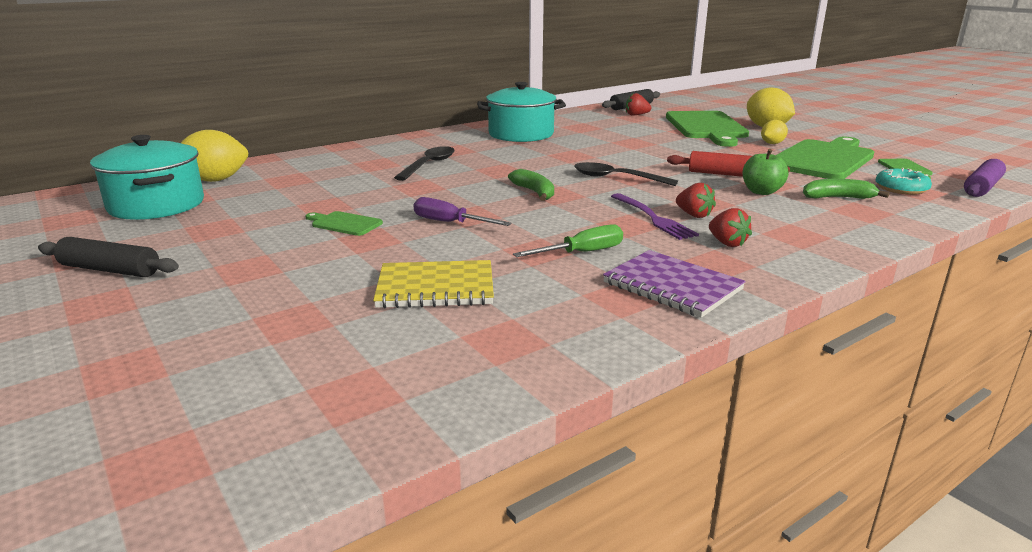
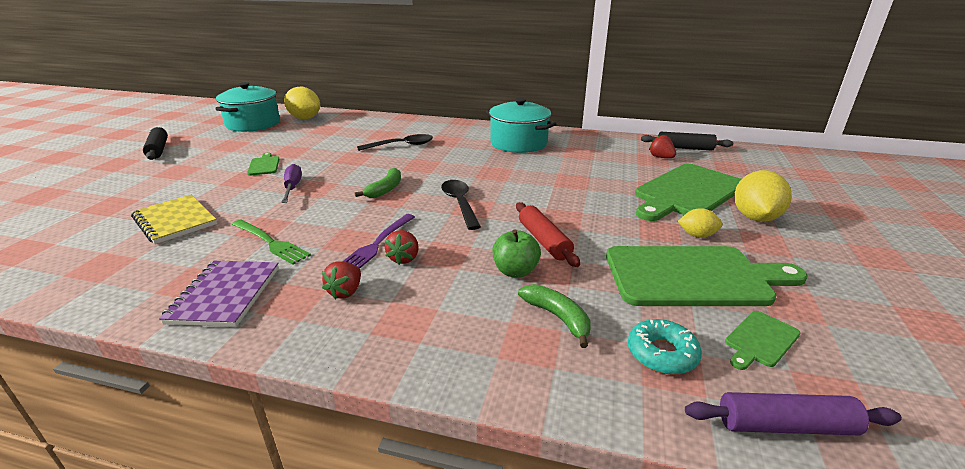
camera: 50 degrees right, 5 degrees up
(582, 253) = (271, 242): green screwdriver -> green fork

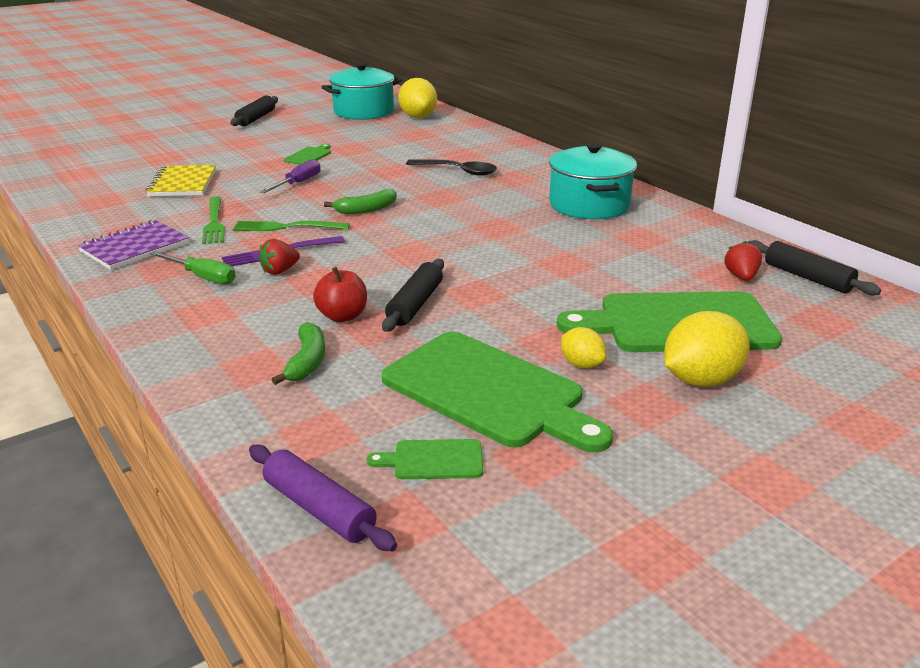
camera: 40 degrees right, 0 degrees up
(345, 223) = (286, 227): none -> green fork
(345, 292) = (202, 277): red strawberry -> green screwdriver
(460, 203) = (406, 245): black spoon -> none
(515, 271) = (342, 316): green apple -> red apple
(544, 241) = (415, 304): red rolling pin -> black rolling pin
(662, 353) = (331, 422): turquoise donut -> none

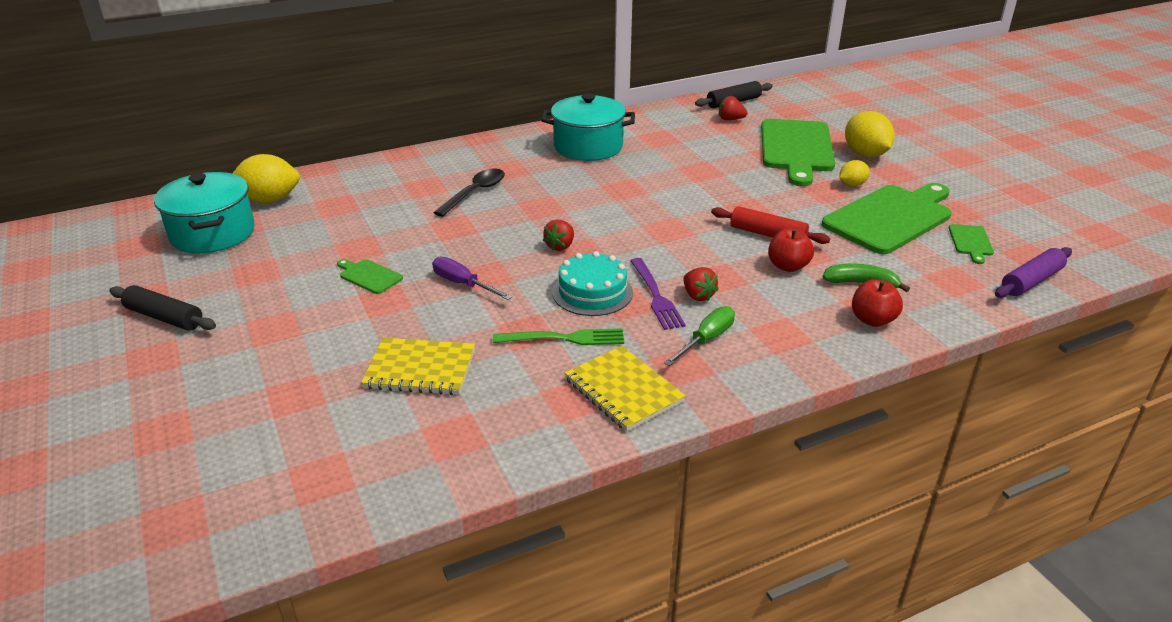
camera: 80 degrees left, 5 degrees up
(135, 248) = (623, 390): purple notebook -> yellow notebook
(226, 366) = (872, 320): none -> red apple
(286, 227) = (592, 292): green fork -> turquoise cake
(366, 209) = (560, 246): green banana -> red strawberry
(415, 304) = (767, 234): black rolling pin -> red rolling pin

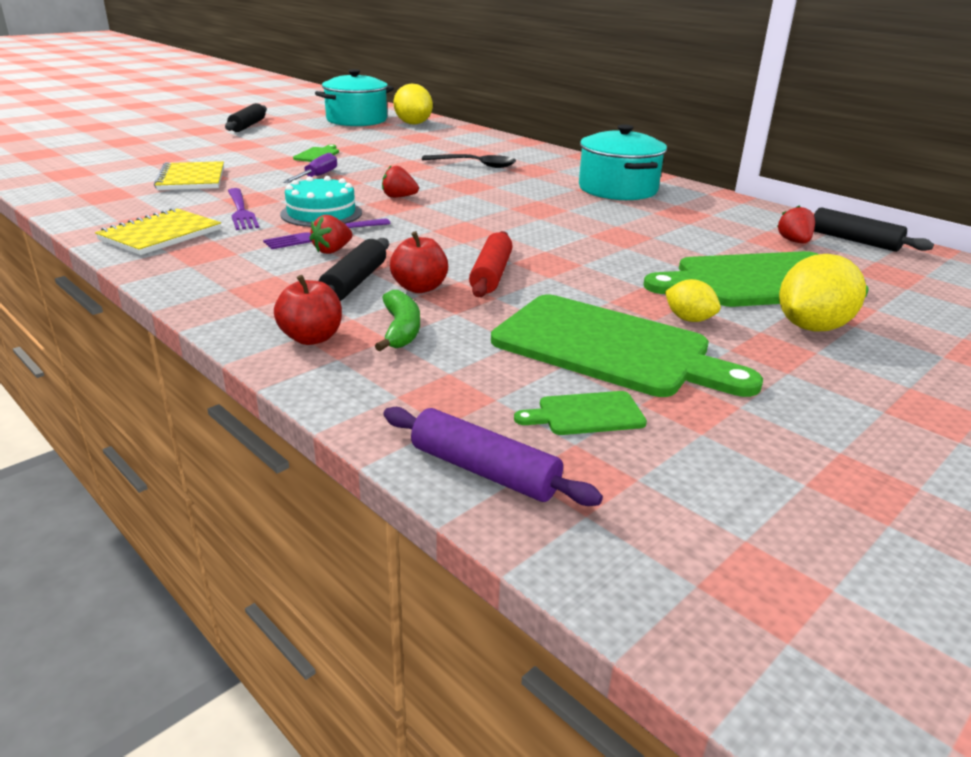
camera: 70 degrees right, 5 degrees down
(565, 338) = (241, 211): green fork -> purple fork
(706, 339) = (249, 258): green screwdriver -> none
(772, 292) = (354, 282): none -> black rolling pin

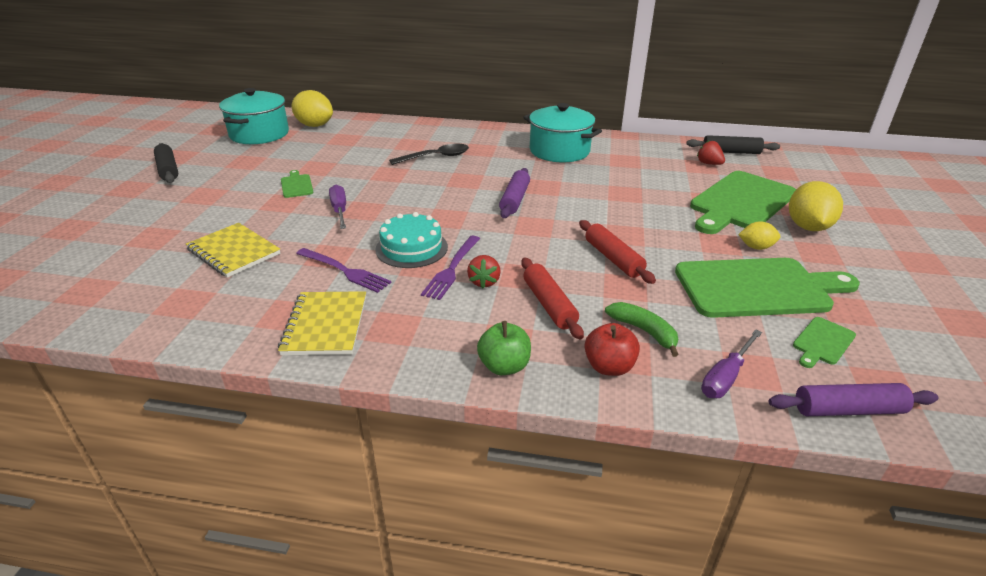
camera: 35 degrees left, 5 degrees up
(228, 303) = (504, 366): none -> green apple
(354, 282) = (549, 304): black rolling pin -> red rolling pin
(399, 197) = (438, 209): red strawberry -> none
(406, 390) = (726, 377): none -> purple screwdriver
(419, 288) = (594, 290): red apple -> none
(486, 209) = (515, 200): none -> purple rolling pin

